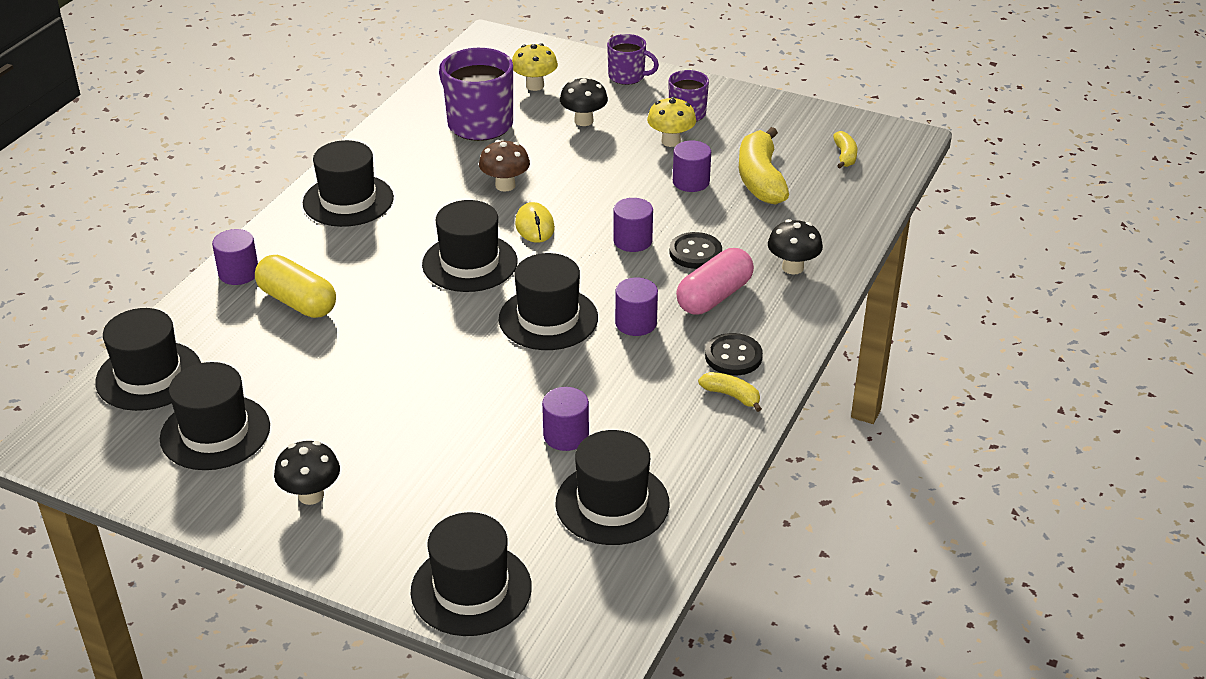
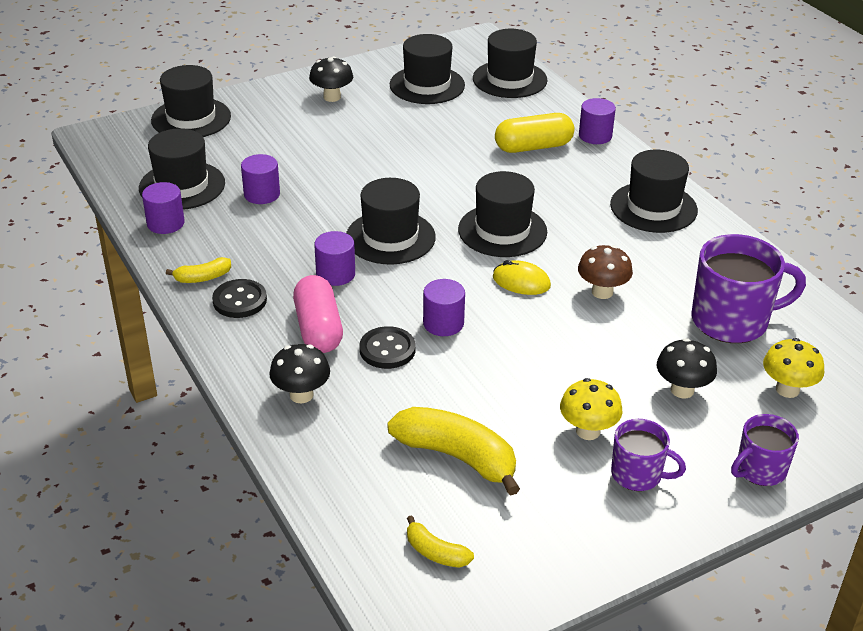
camera: 125 degrees right, 0 degrees up
(691, 182) = (500, 405): purple cylinder -> purple cylinder (165, 223)

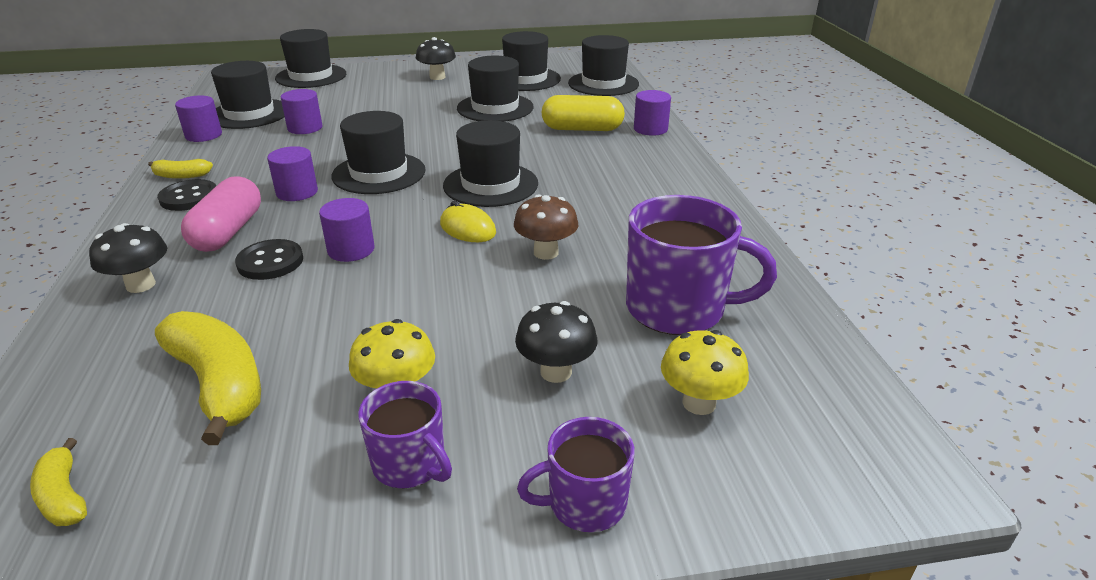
camera: 20 degrees right, 5 degrees down
(653, 207) = (665, 190): black hat -> black hat (495, 108)

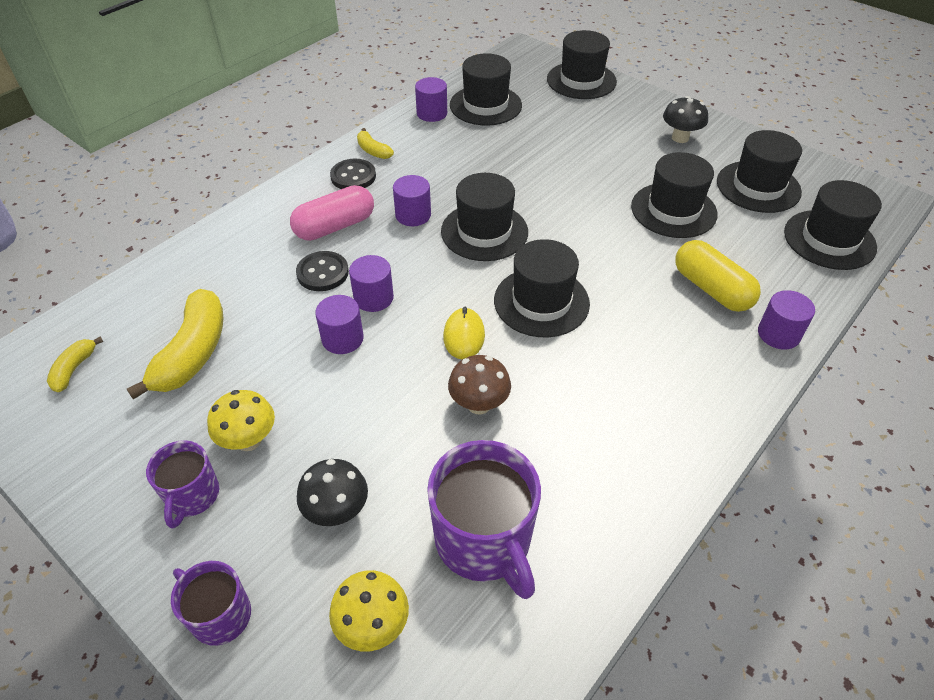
camera: 50 degrees right, 15 degrees up
(141, 285) = (248, 241): black mushroom -> none
(305, 128) = (501, 145): purple cylinder -> purple cylinder (342, 338)

